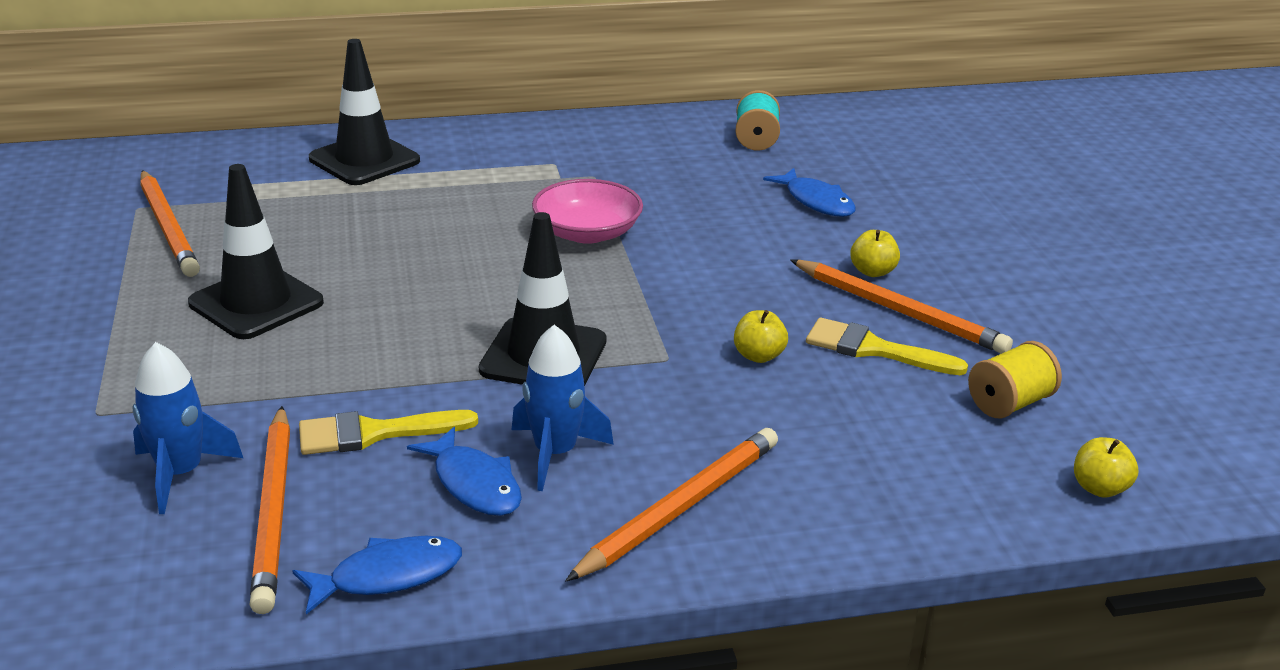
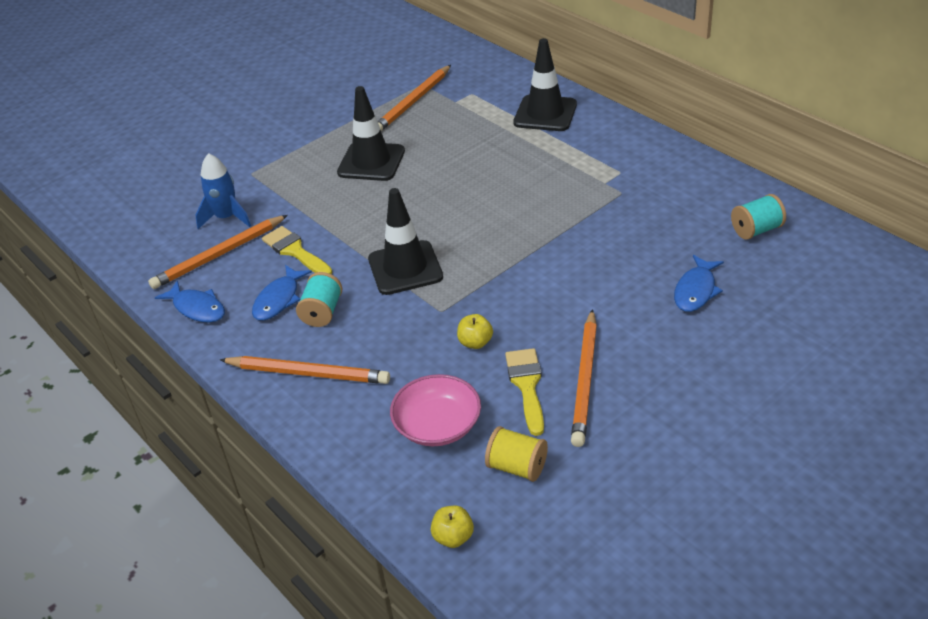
camera: 65 degrees right, 10 degrees up
(555, 453) = (322, 312): blue rocket -> turquoise spool
(587, 233) = (549, 222): pink bowl -> pink bowl (437, 425)
(872, 272) = (625, 350): yellow apple -> none

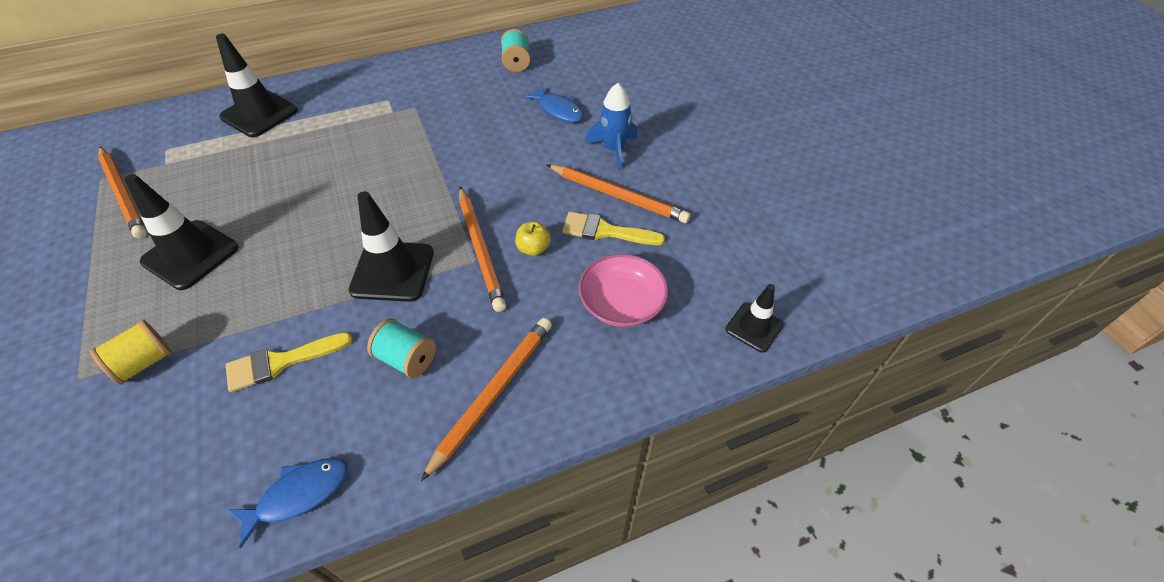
camera: 75 degrees left, 10 degrees up
(219, 255) = (213, 449): orange pencil -> orange pencil (480, 249)
(226, 218) = (143, 425): blue rocket -> blue rocket (613, 150)
(279, 299) = (353, 397): blue fish -> none
(453, 537) = (754, 327): yellow apple -> black traffic cone
(517, 467) = (693, 264): yellow spool -> yellow spool (144, 363)

